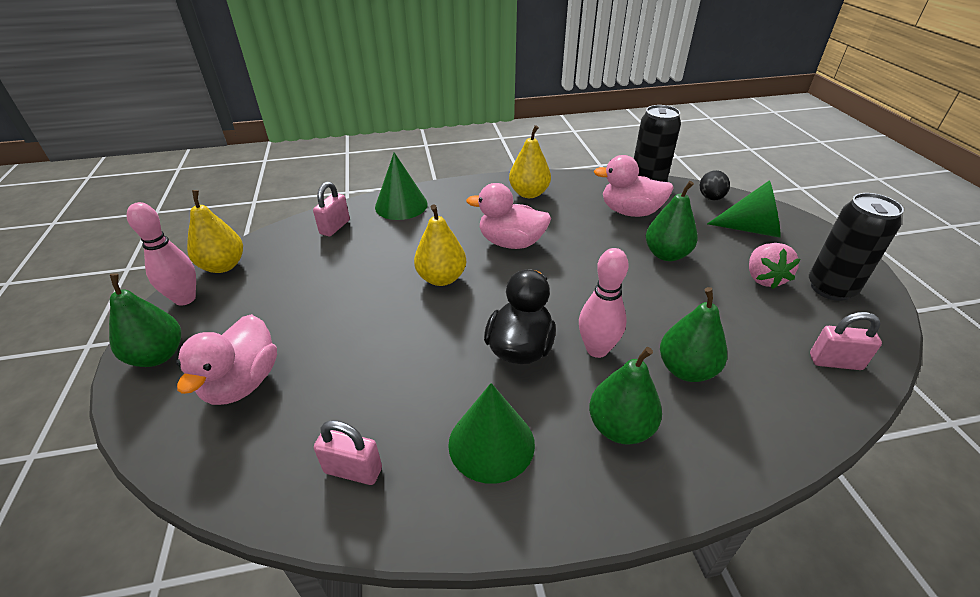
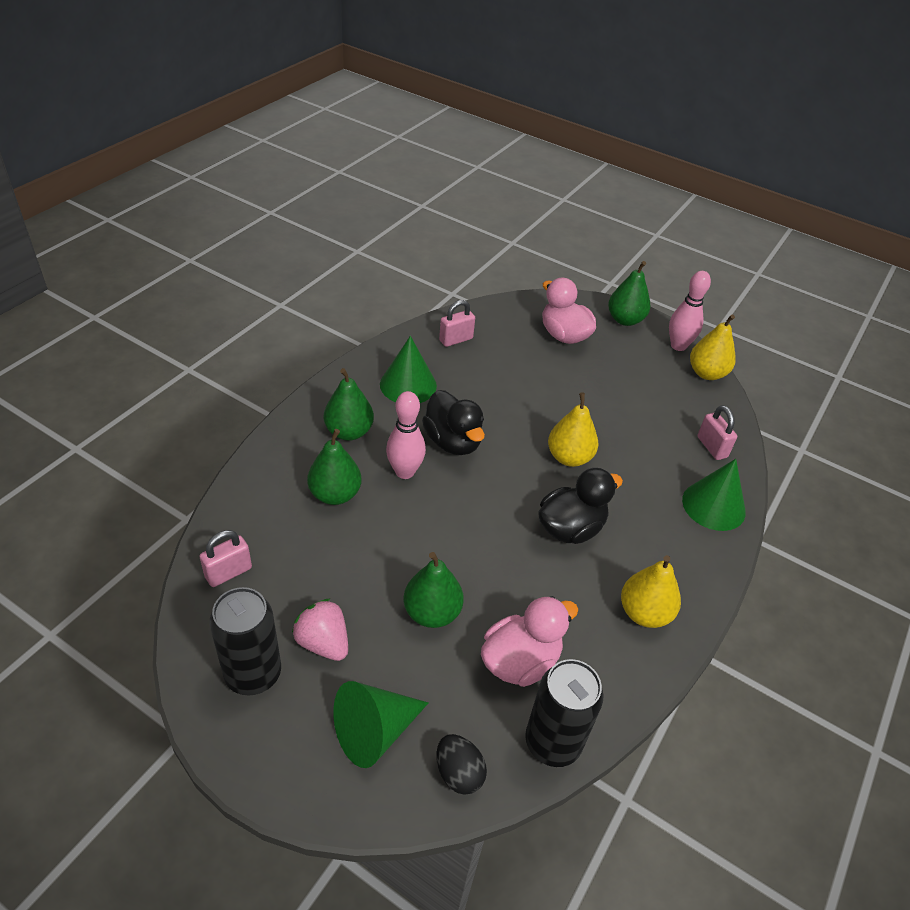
camera: 130 degrees right, 5 degrees up
(511, 243) = (570, 528): pink duck -> black duck

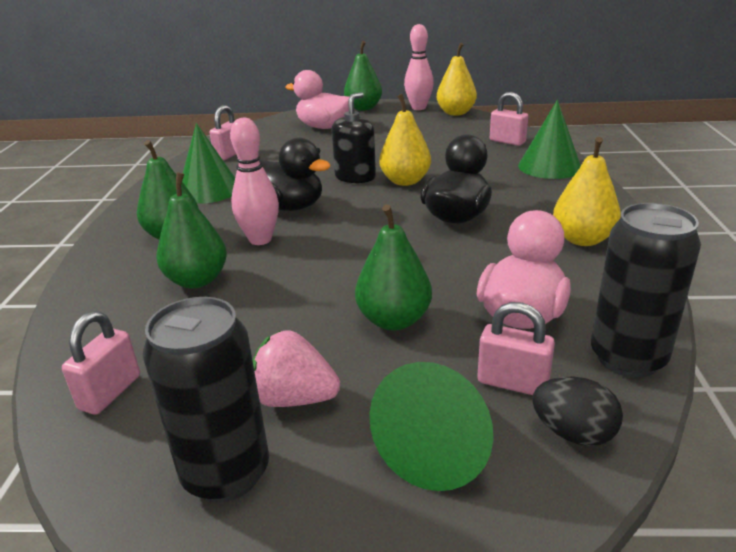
camera: 25 degrees left, 15 degrees down
(459, 713) = (512, 383): none -> pink padlock
(533, 429) = (355, 177): none -> black soap dispenser

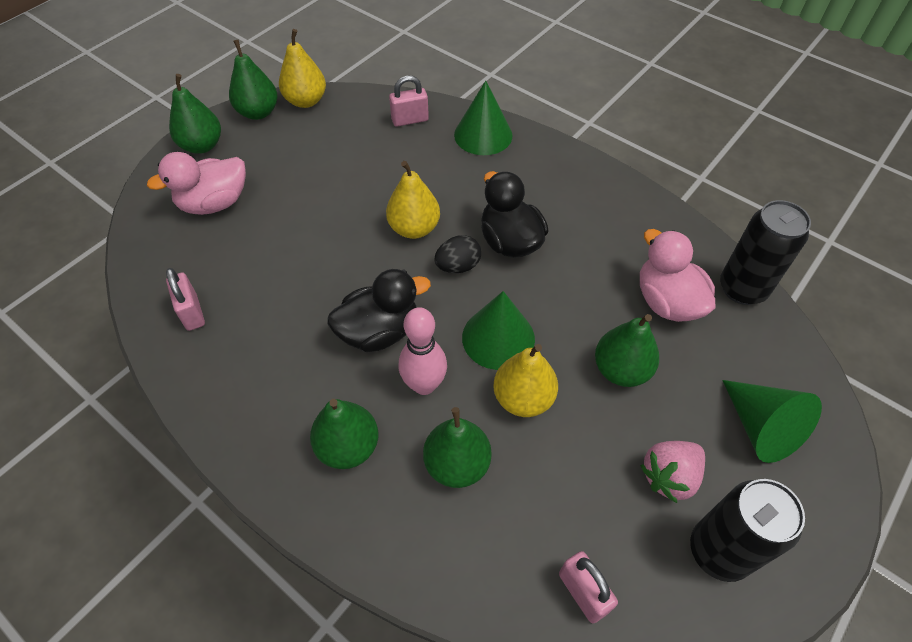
camera: 55 degrees left, 25 degrees up
(209, 190) = (269, 373): green cone -> green cone (498, 338)
(355, 177) = (367, 253): black soap dispenser -> none
(418, 108) = (258, 112): pink bowling pin -> green pear
(512, 383) = (728, 355): pink padlock -> none
(573, 433) = (786, 360): black egg -> black egg (458, 266)
(582, 239) = (605, 205): yellow pear -> yellow pear (523, 398)

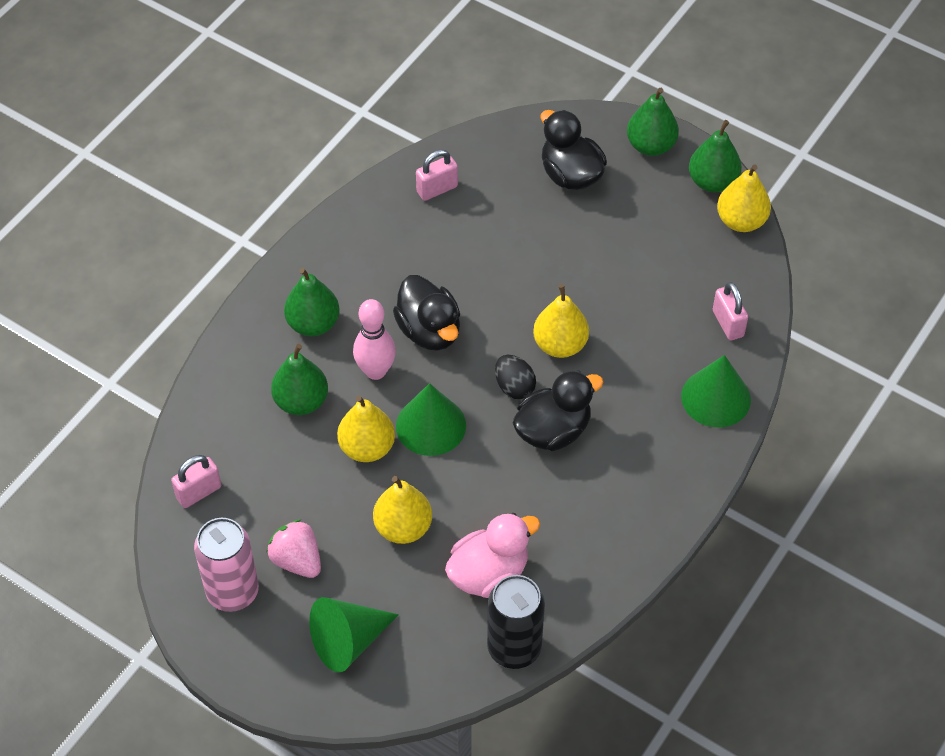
camera: 85 degrees right, 0 degrees up
(214, 203) = (570, 175): pink duck -> black duck
(621, 370) = (403, 527): green pear -> yellow pear
(718, 551) = (232, 592): black can -> pink can

